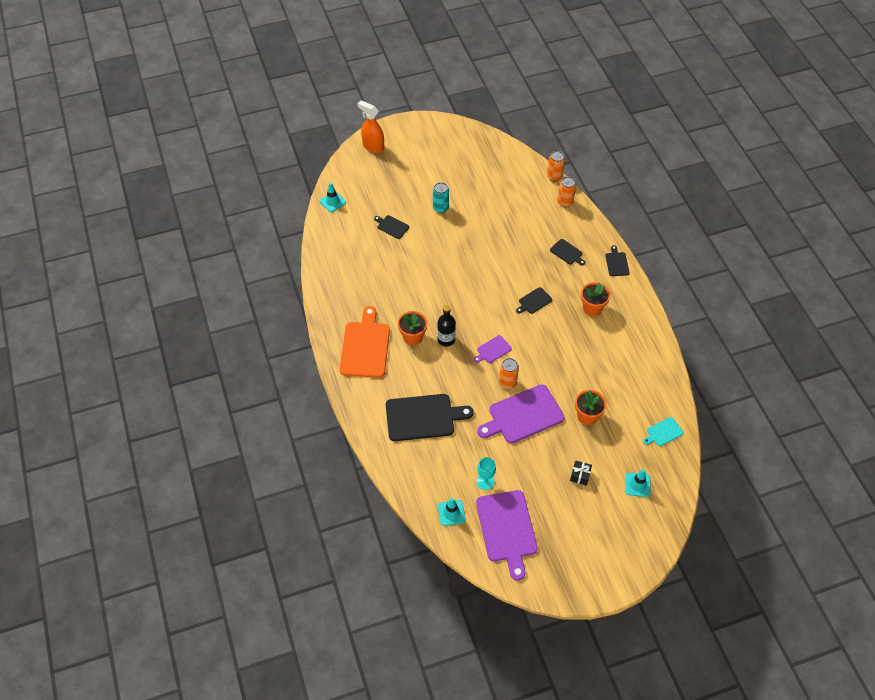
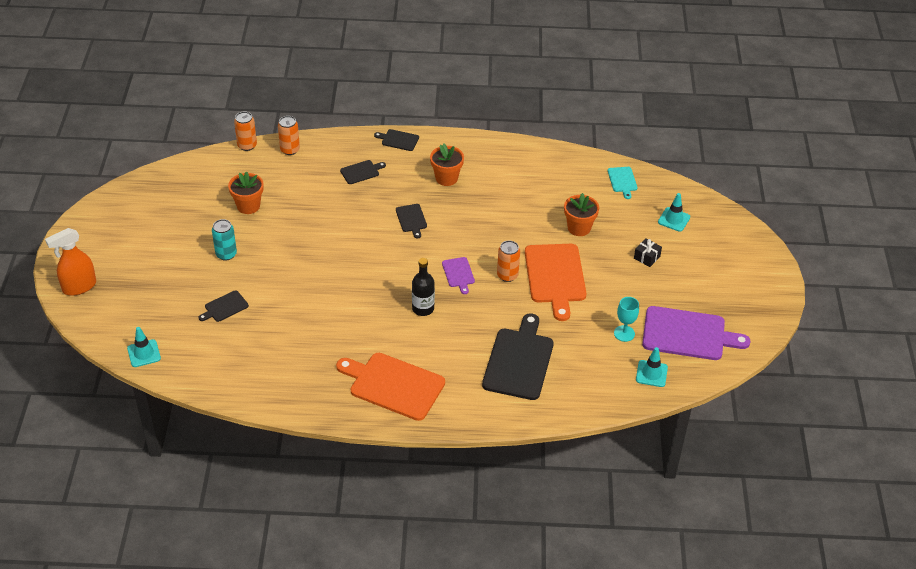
camera: 70 degrees left, 10 degrees down
(413, 337) = (403, 337): orange flower pot -> orange flower pot (248, 206)
(523, 415) = (555, 276): purple cutting board -> orange cutting board

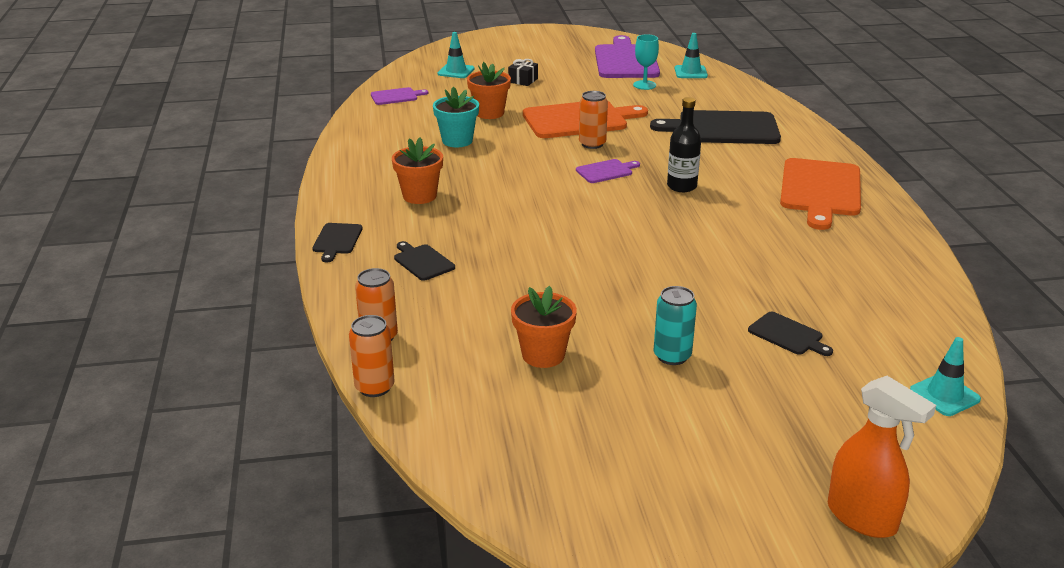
camera: 100 degrees left, 15 degrees down
(411, 219) = (517, 211): black cutting board -> none
(530, 204) = (457, 141): none -> turquoise flower pot
(622, 181) = (396, 96): turquoise cutting board -> purple cutting board

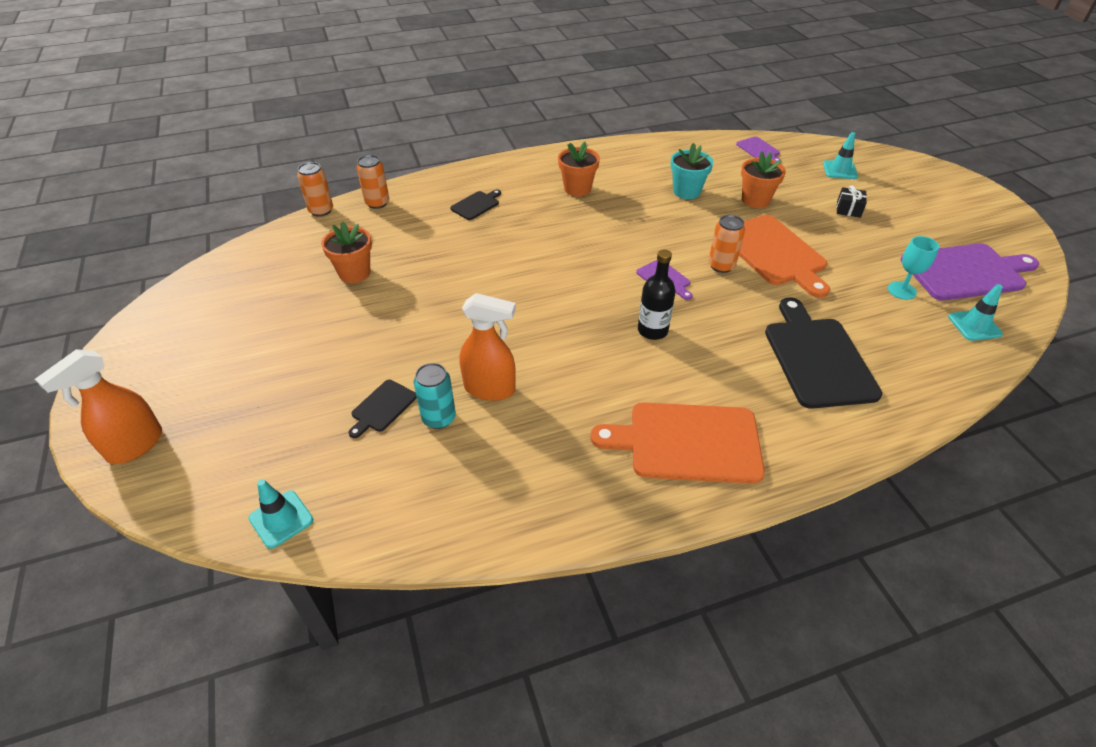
camera: 80 degrees right, 15 degrees up
(337, 240) = (499, 167): black cutting board -> none
(672, 356) = (351, 337): turquoise can -> turquoise can (439, 418)
(759, 272) = (490, 389): none -> orange spray bottle

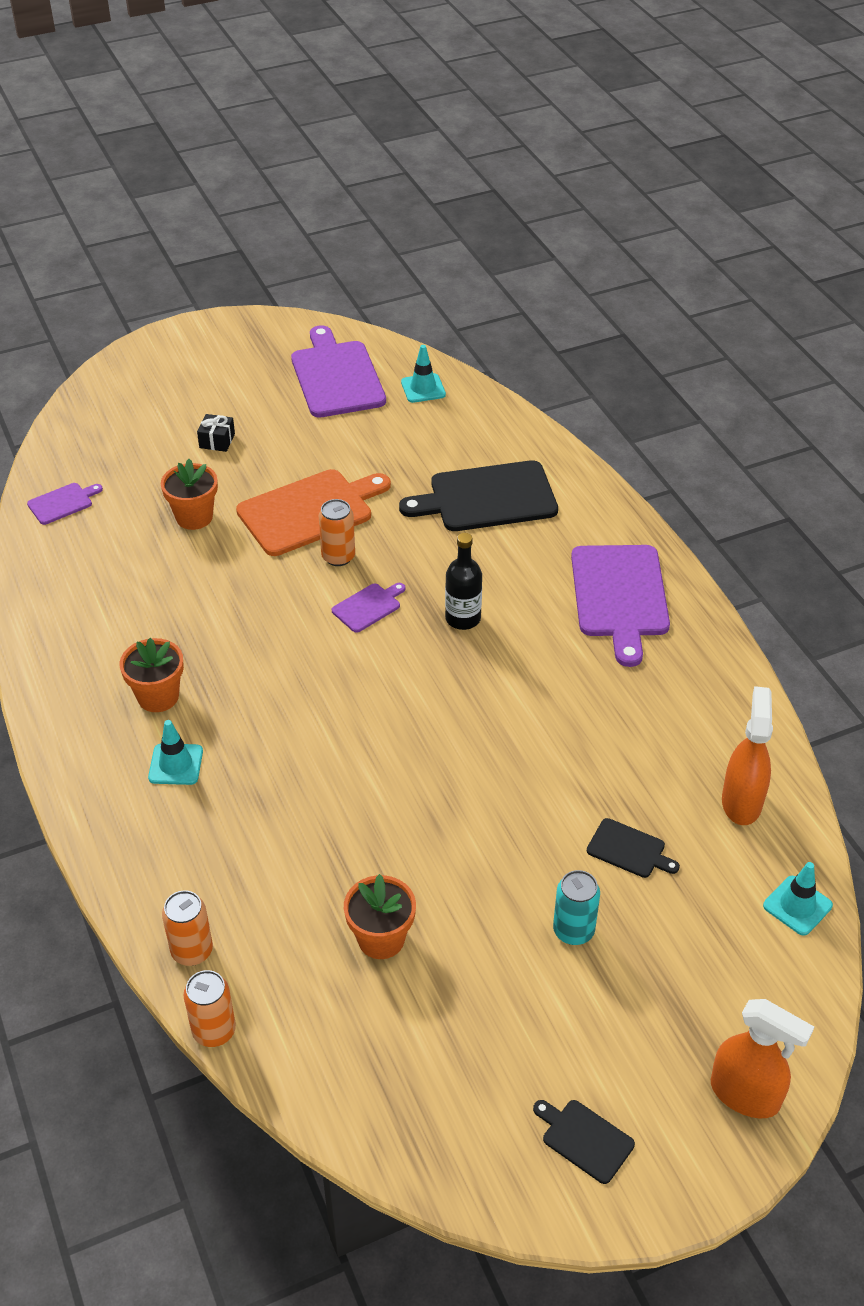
camera: 95 degrees left, 0 degrees up
(439, 418) = (633, 794): turquoise can -> turquoise can (573, 931)
(476, 205) = (200, 814): black cutting board -> black cutting board (584, 1139)
(490, 389) = (580, 754): orange spray bottle -> orange spray bottle (741, 802)
(686, 191) = (170, 581): turquoise flower pot -> none
(687, 442) = (619, 596): orange cutting board -> purple cutting board
(840, 170) = (124, 435): turquoise traffic cone -> turquoise traffic cone (176, 764)
(902, 290) = (372, 425): turquoise goblet -> none

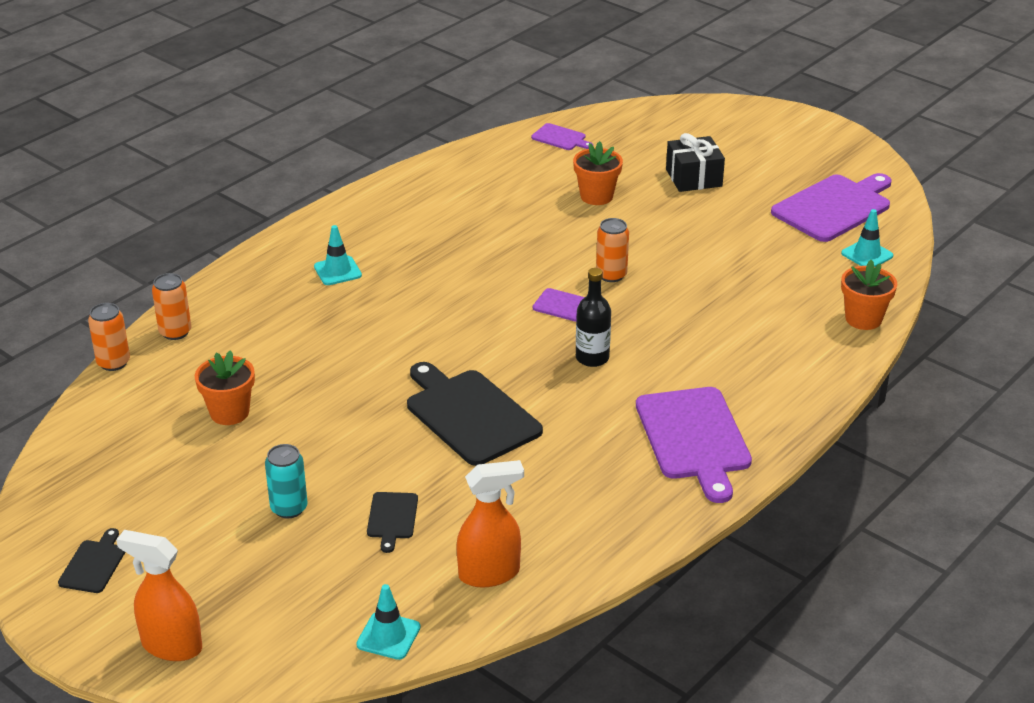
camera: 65 degrees right, 10 degrees down
(158, 696) = (397, 242): orange flower pot -> orange flower pot (863, 319)
(217, 441) = (693, 178): black gift -> black gift, size x1.71
(310, 511) = (652, 245): orange cutting board -> none
(487, 498) = (755, 329): black cutting board -> black cutting board (470, 415)
(619, 596) = (694, 438): purple cutting board -> purple cutting board turned 75 degrees counterclockwise
(745, 1095) = (171, 646): orange spray bottle -> orange spray bottle turned 105 degrees clockwise

